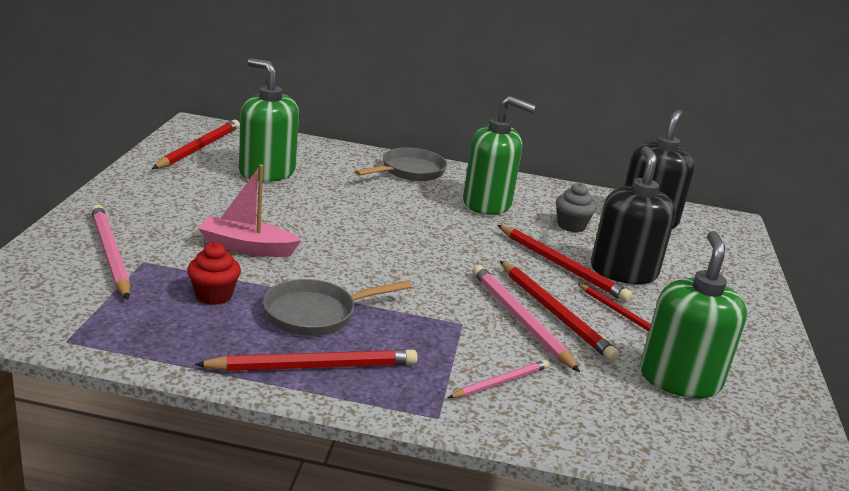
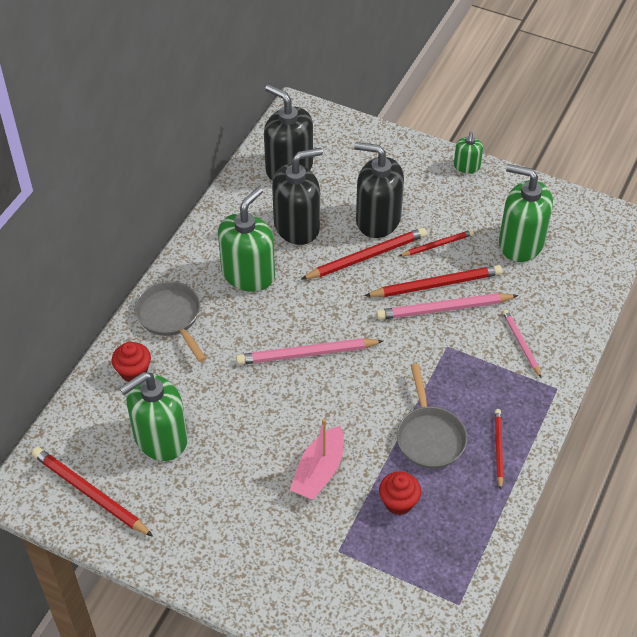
camera: 70 degrees left, 25 degrees up
(109, 254) = (324, 576): pink pencil -> pink pencil (307, 354)
(313, 366) = (498, 449): red pencil -> red pencil, size x0.59
(337, 159) = (133, 372): none -> red cupcake
(571, 226) = (297, 226): grey cupcake -> black soap dispenser
(771, 331) = (466, 166): none -> green soap dispenser

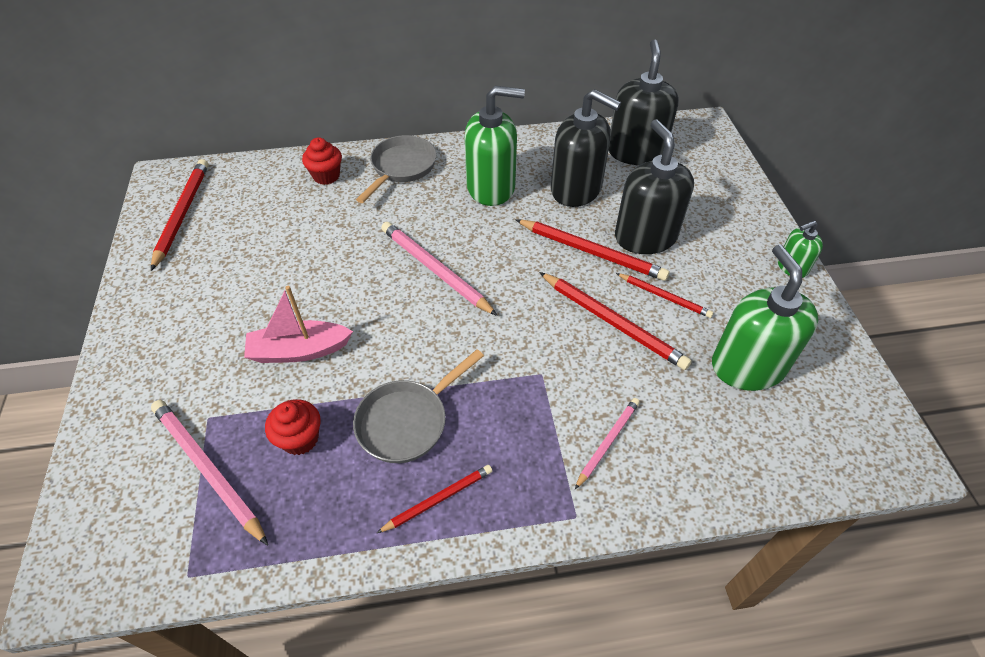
camera: 55 degrees right, 0 degrees up
(160, 438) = (267, 225): green soap dispenser -> none
(444, 309) = (587, 346): pink pencil -> pink pencil (207, 470)

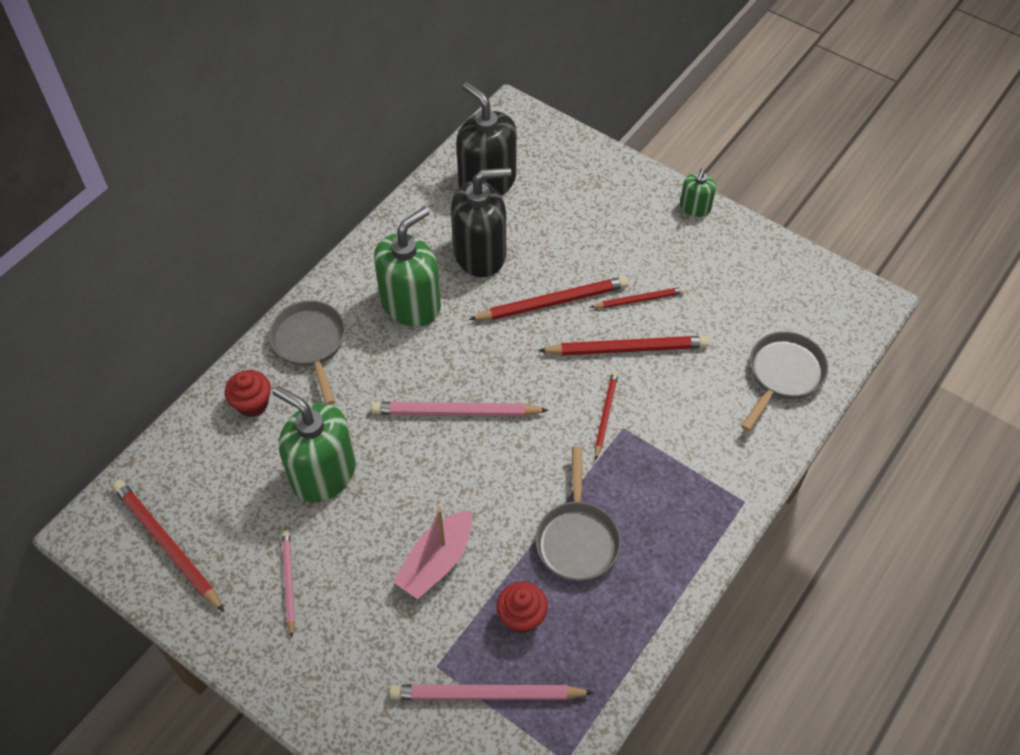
camera: 45 degrees left, 5 degrees up
(438, 499) = (656, 567): red pencil -> red pencil (605, 414)
(607, 442) = (712, 438): pink pencil -> pink pencil (288, 582)
(645, 237) = (576, 258): black soap dispenser -> none
(734, 446) = (783, 375): none -> grey pan
(747, 366) = (739, 311): green soap dispenser -> green soap dispenser (323, 473)

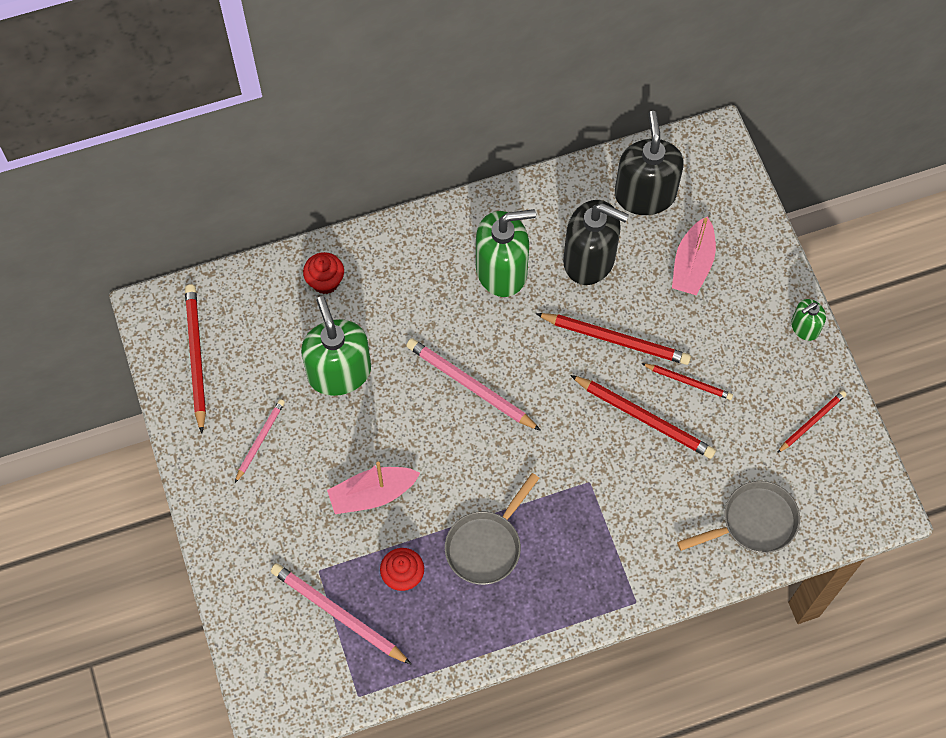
camera: 35 degrees right, 10 degrees up
(310, 344) = (401, 257): grey pan -> none
(568, 211) = (692, 264): none -> pink boat
(605, 414) = (584, 462): red pencil -> red pencil (811, 422)

